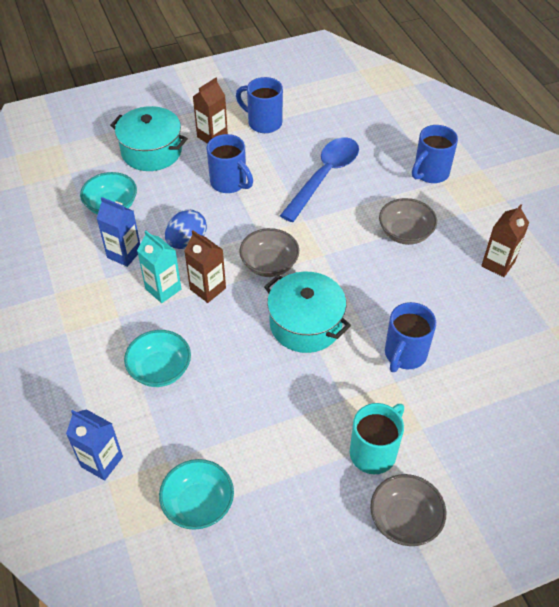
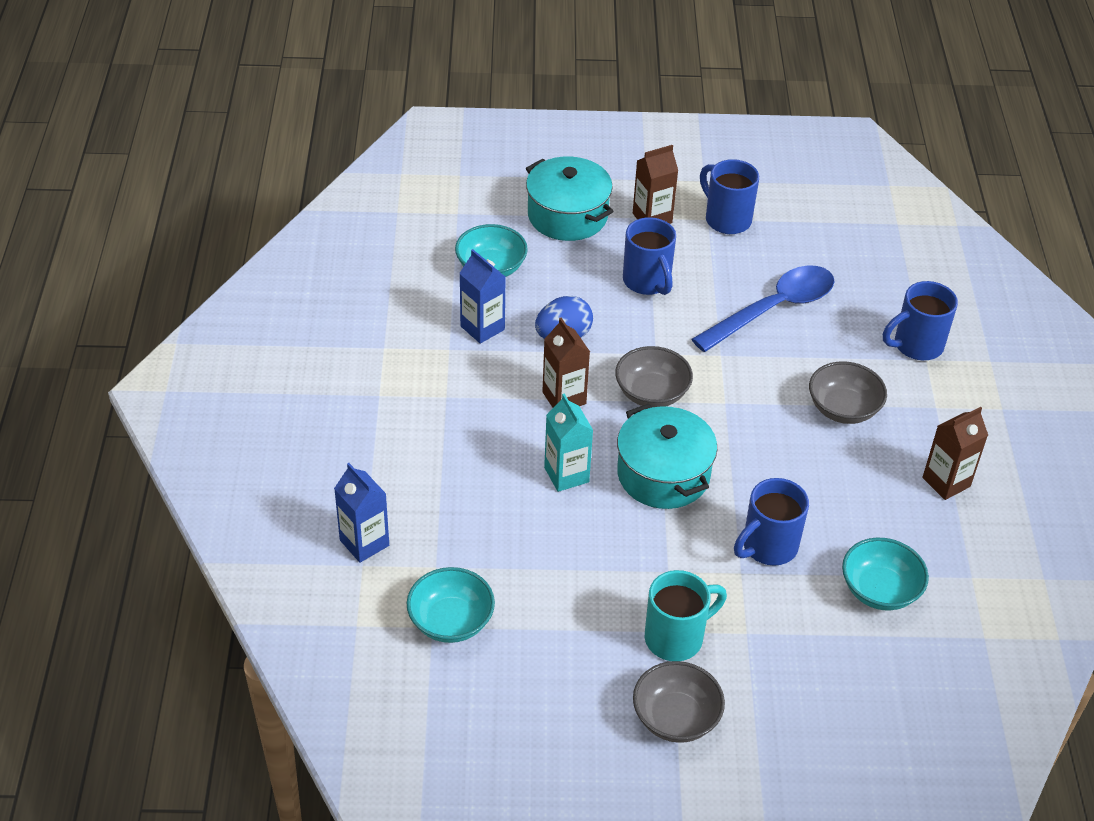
camera: 20 degrees right, 5 degrees down
(160, 370) = (469, 469): turquoise bowl -> turquoise bowl (879, 590)
(163, 289) = (511, 382): turquoise carton -> turquoise carton (566, 475)

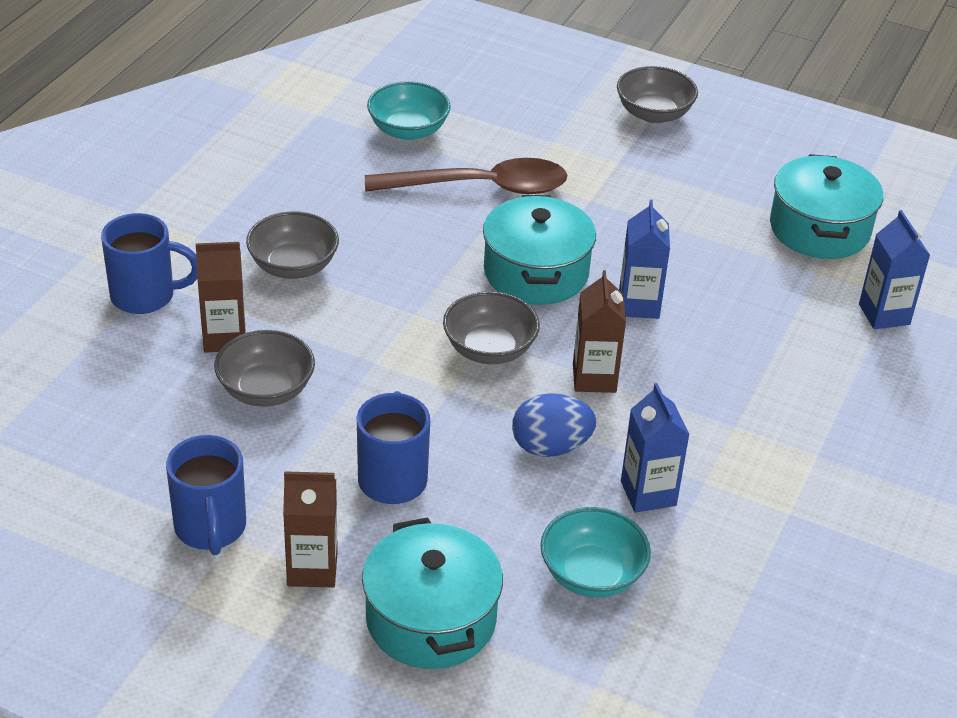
camera: 155 degrees left, 5 degrees down
(451, 621) = (819, 229): turquoise bowl -> turquoise pot
(566, 475) = (639, 305): turquoise carton -> blue carton
(676, 637) = (617, 157): turquoise mug -> none
(768, 547) = (480, 187): blue mug -> brown spoon
(773, 309) = (266, 390): blue spoon -> grey bowl
(946, 482) = (260, 178): brown carton -> brown carton (224, 338)

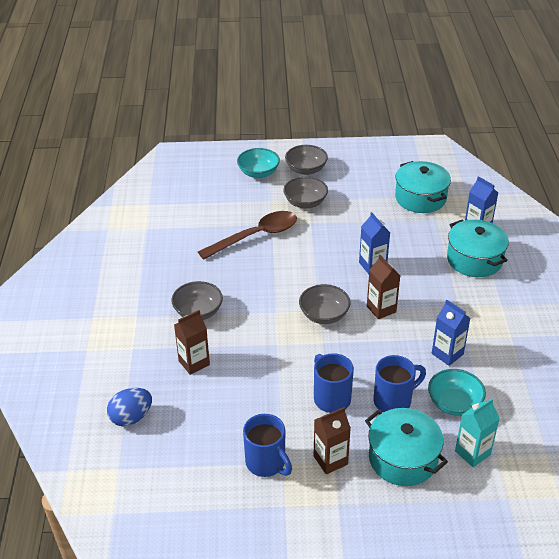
camera: 25 degrees left, 0 degrees up
(145, 296) = (136, 358): blue mug -> blue mug (393, 401)
(266, 390) = (236, 381): grey bowl -> grey bowl (305, 203)
(408, 130) = (198, 220): turquoise bowl -> turquoise bowl (258, 173)
(536, 272) = (315, 268): turquoise pot -> turquoise pot (474, 260)
(550, 447) = (388, 351): blue egg -> blue egg (131, 417)
(556, 664) = (472, 453): none -> turquoise carton

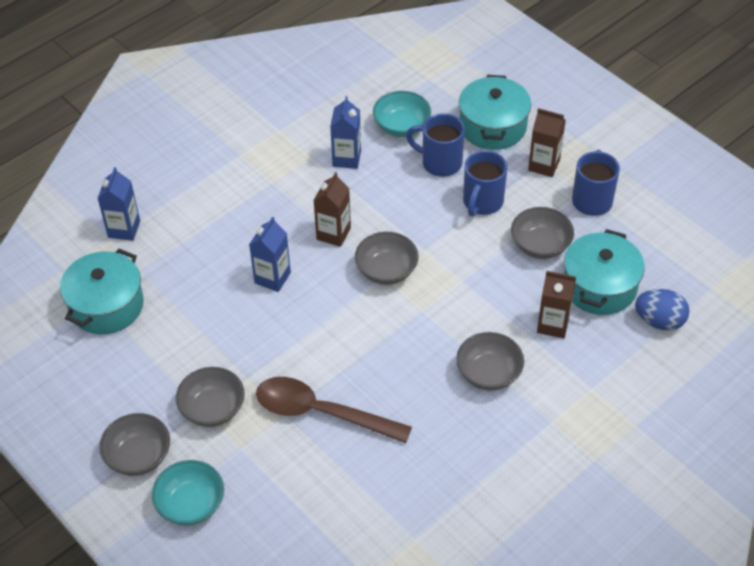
camera: 130 degrees left, 10 degrees up
(260, 402) = (540, 245): none -> grey bowl
(472, 453) = (442, 92): turquoise carton -> none
(474, 260) = (185, 205): turquoise pot -> turquoise pot (599, 286)

